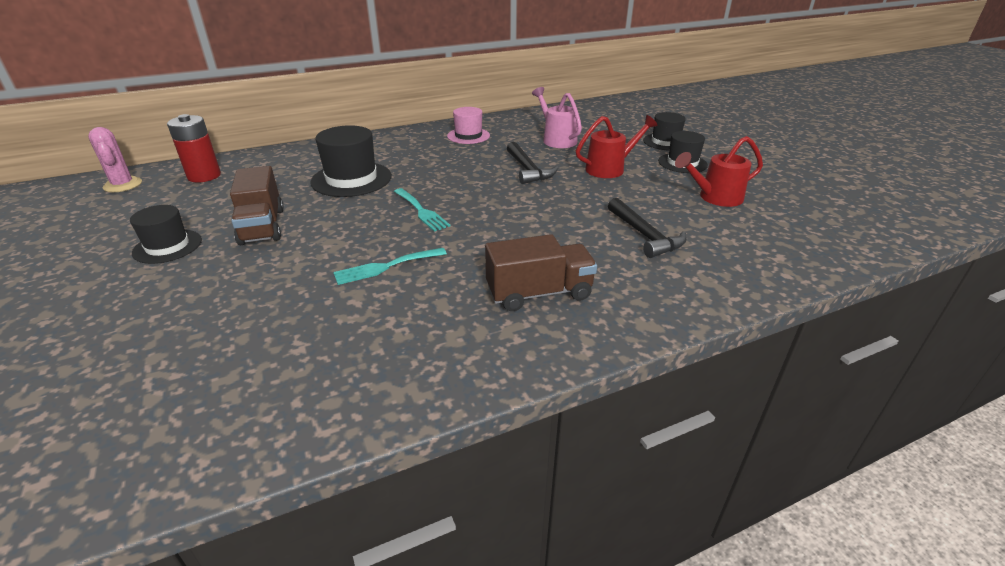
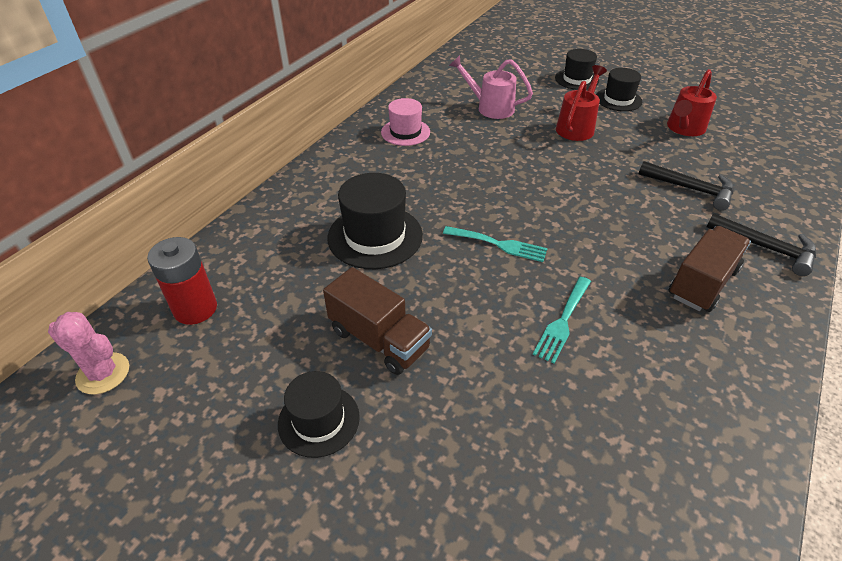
camera: 35 degrees left, 10 degrees up
(528, 170) = (517, 155): black hammer -> black hammer (765, 248)

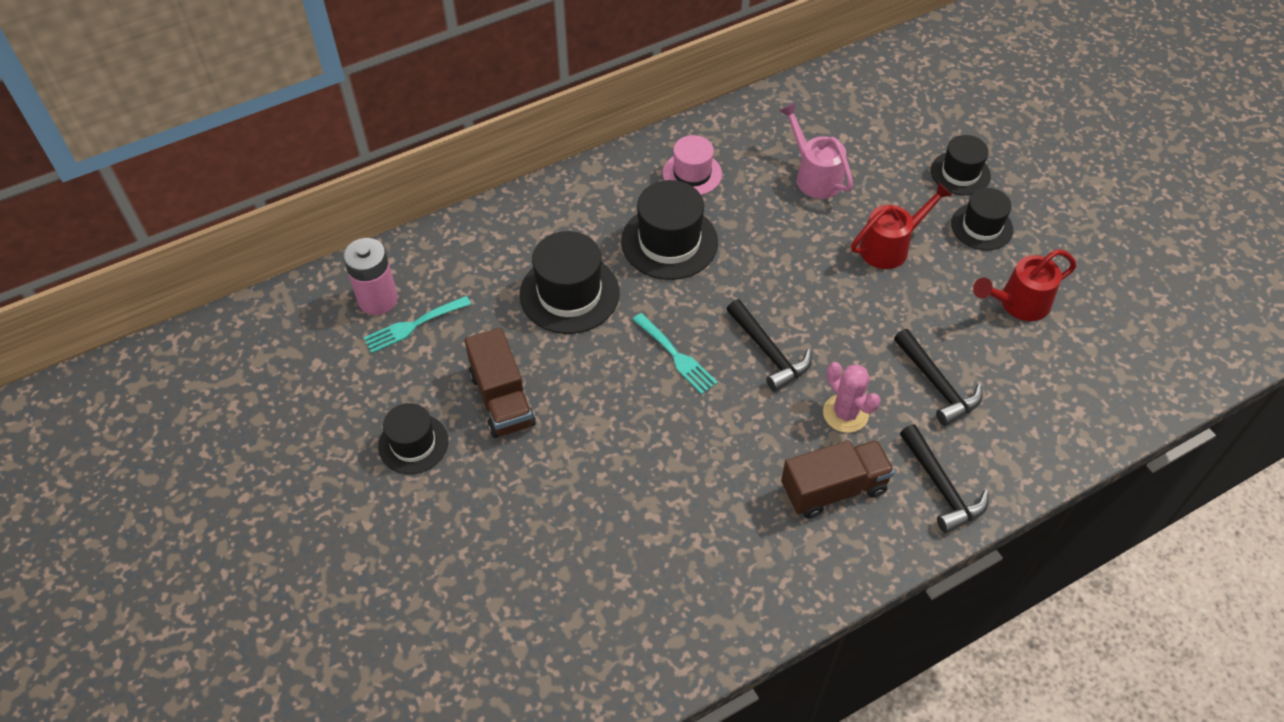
camera: 30 degrees right, 10 degrees up
(103, 373) = (285, 327): pink cactus -> pink cactus (845, 413)
(195, 309) = (378, 299): red battery -> pink battery
(425, 175) = (669, 242): none -> black hat
(563, 215) = (768, 352): none -> black hammer
(563, 321) = (667, 460): turquoise fork -> turquoise fork (413, 325)

